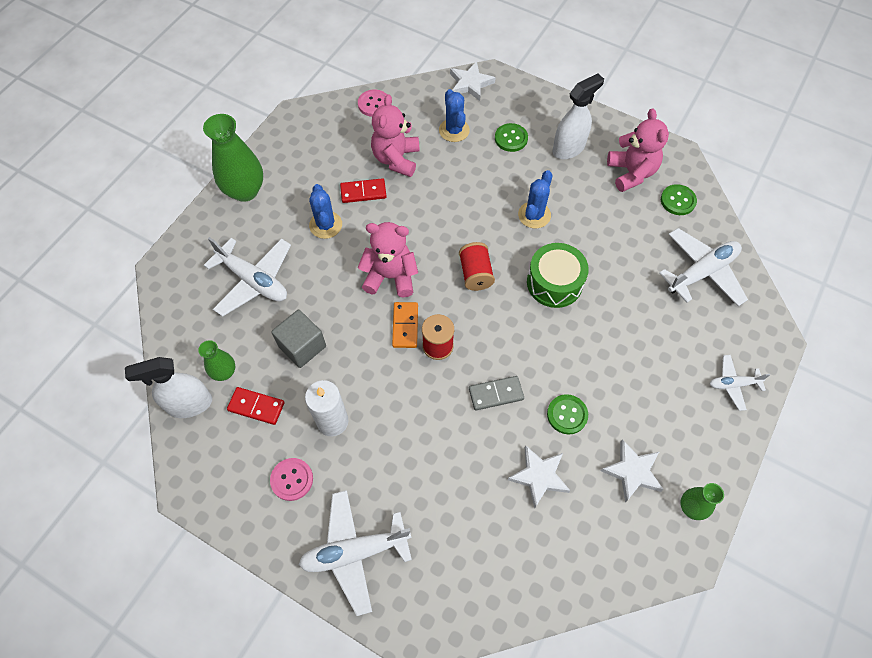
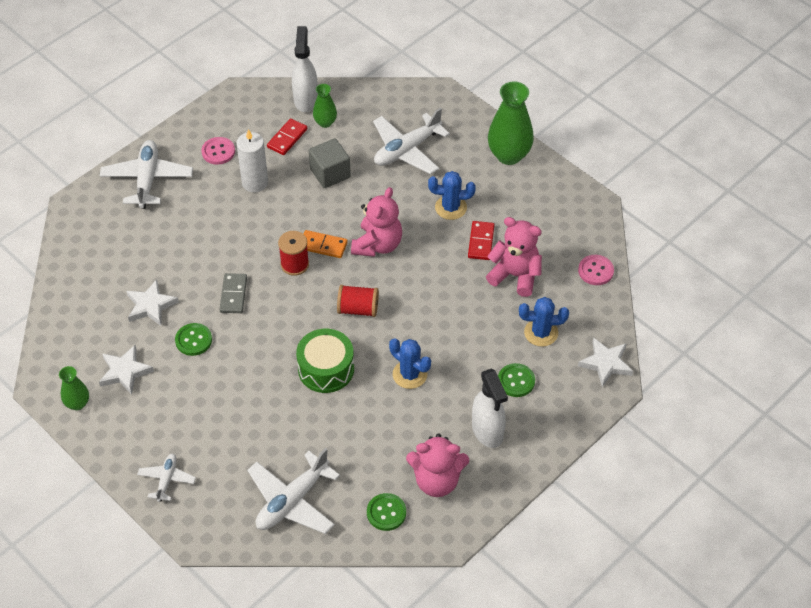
camera: 105 degrees right, 10 degrees down
(702, 272) = (292, 501): white plane -> white plane turned 60 degrees clockwise

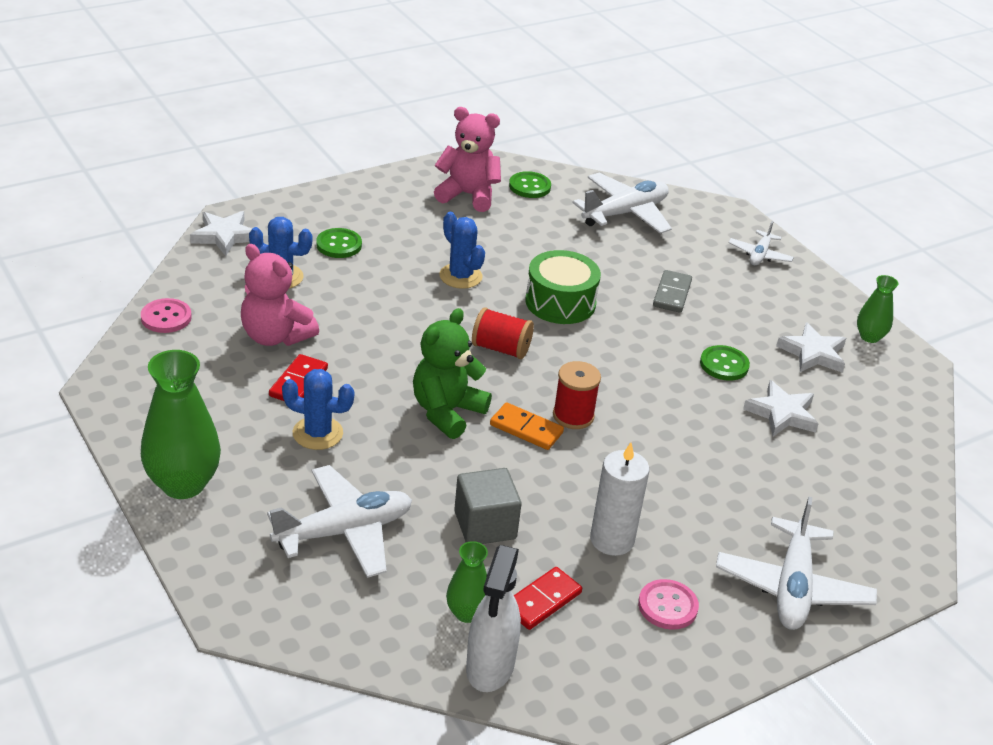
camera: 170 degrees left, 15 degrees down
(233, 295) = (665, 400): grey domino -> grey domino (672, 294)
(377, 245) = (447, 412): pink teddy bear -> green teddy bear
(487, 431) = (395, 216): white spray bottle -> none

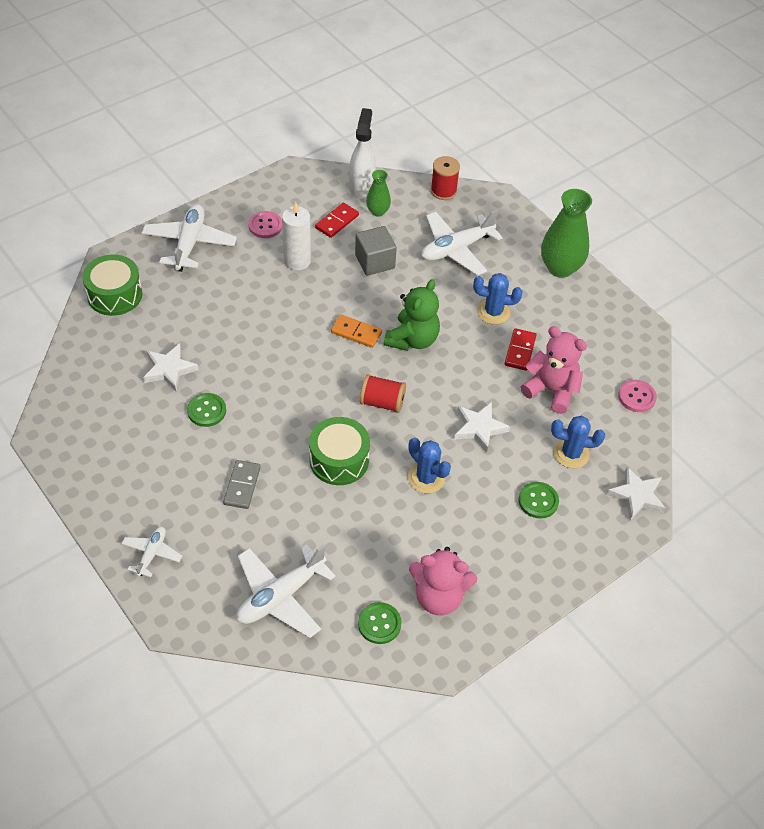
camera: 175 degrees right, 15 degrees up
(573, 416) = (324, 348): red spool -> red spool (443, 191)
(813, 353) = (130, 433): white star -> white star (479, 428)
(869, 337) = (74, 460): green vase -> none
(888, 517) = (115, 295): none -> green drum

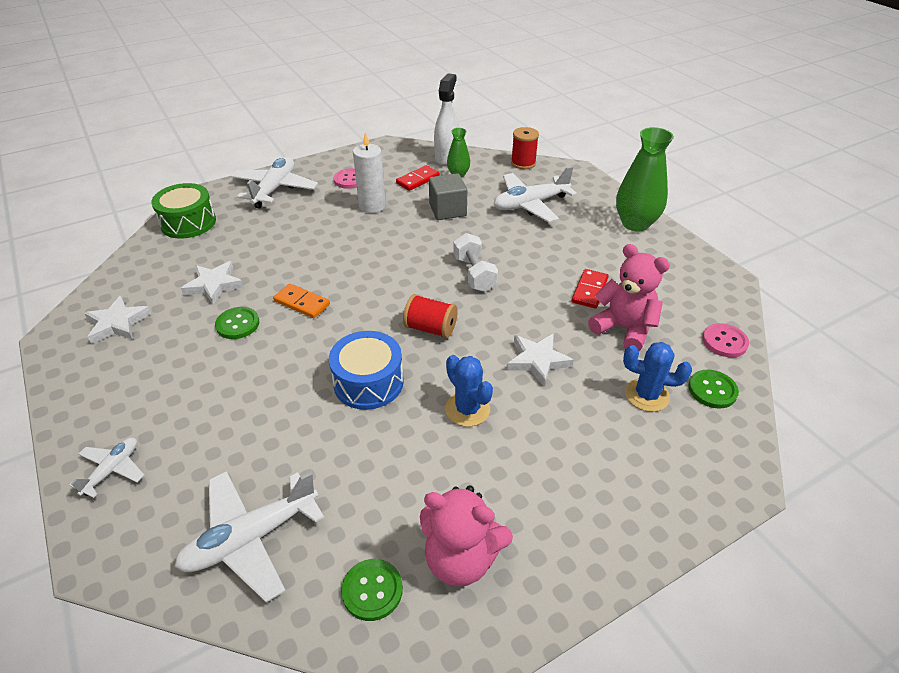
camera: 10 degrees right, 10 degrees down
(242, 486) = (249, 401): grey domino -> none
(339, 460) = (368, 382): green drum -> blue drum
(356, 333) = (416, 265): orange domino -> orange domino (302, 303)
(412, 339) = (474, 274): green teddy bear -> white dumbbell
(493, 312) = (563, 255): blue cactus -> none
(538, 501) = (604, 446): green button -> green button (712, 390)
(636, 496) = (732, 450): white star -> white star (117, 323)

